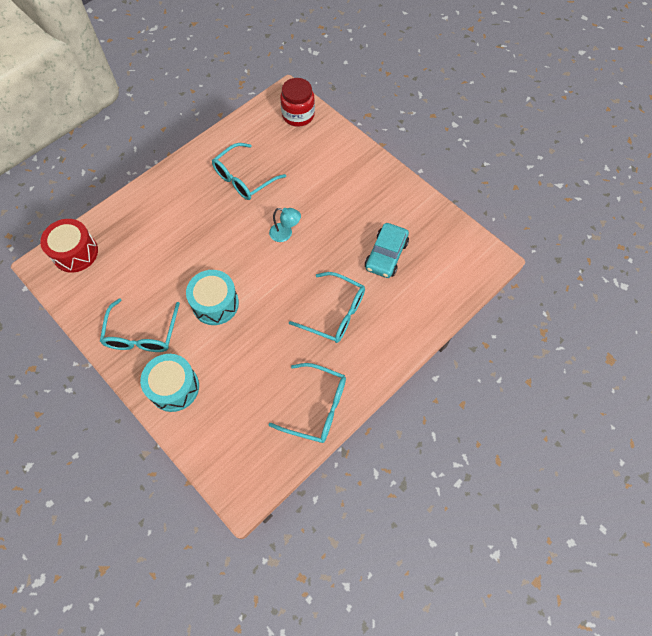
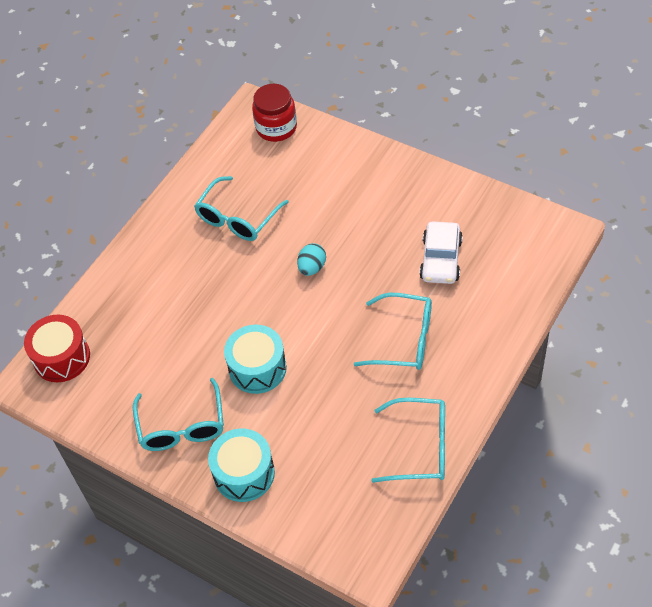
camera: 10 degrees left, 10 degrees down
(285, 234) = (312, 267): turquoise lamp -> turquoise egg
(386, 255) = (440, 259): turquoise car -> white car

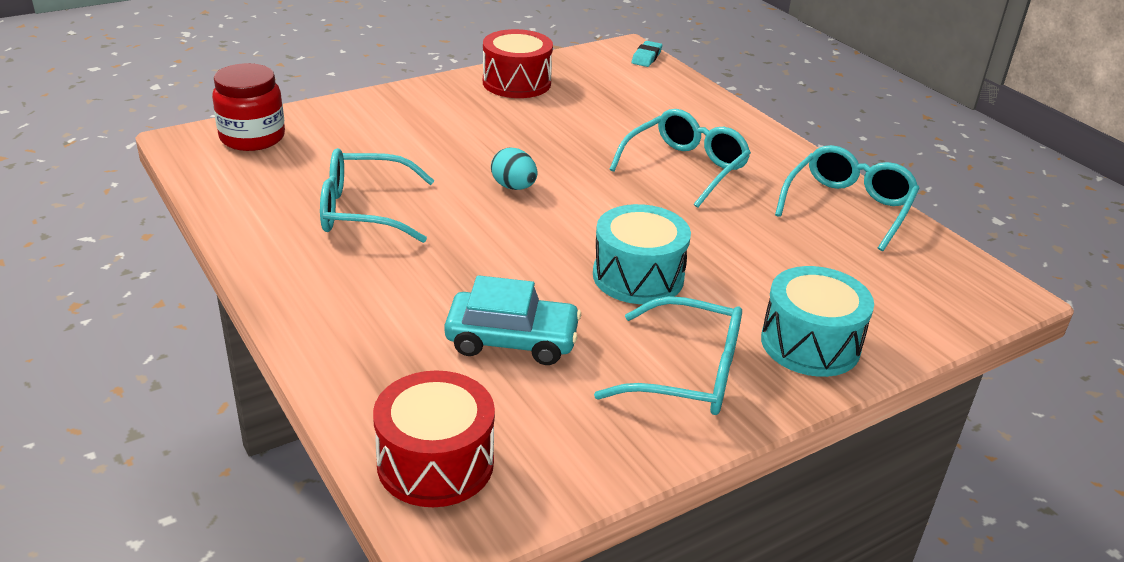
camera: 70 degrees left, 20 degrees down
(164, 341) = (512, 340): none -> turquoise car
(237, 218) = (363, 211): turquoise glasses -> turquoise glasses turned 120 degrees clockwise
(440, 259) = (593, 113): white car -> none
(451, 200) = (516, 83): none -> red drum
(561, 248) = (646, 57): none -> turquoise eraser

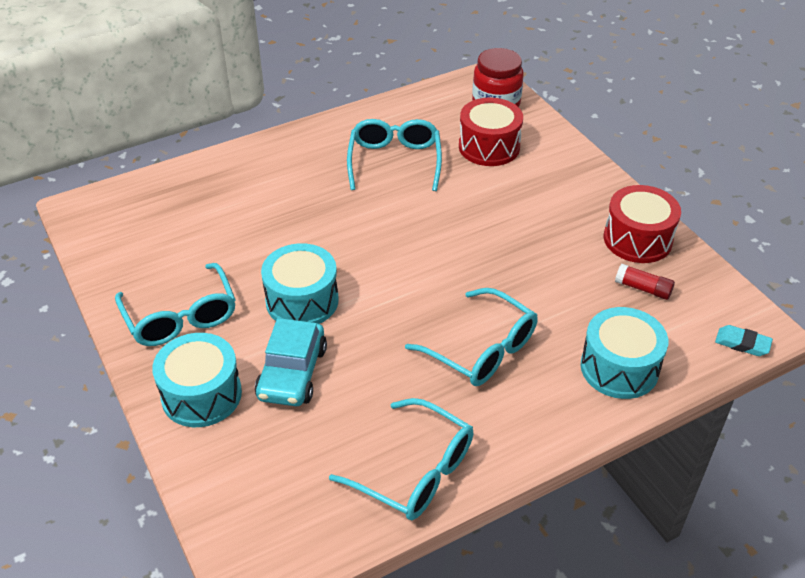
camera: 95 degrees right, 10 degrees up
(435, 463) = (128, 203): red drum -> red drum (489, 147)
(512, 340) = (233, 233): turquoise car -> turquoise car (292, 373)
(514, 187) = (435, 235): turquoise egg -> none
(586, 87) = (643, 288): none -> red glue stick
(688, 374) = (181, 317): turquoise glasses -> turquoise glasses turned 45 degrees counterclockwise
(689, 107) = (619, 368): none -> turquoise drum

